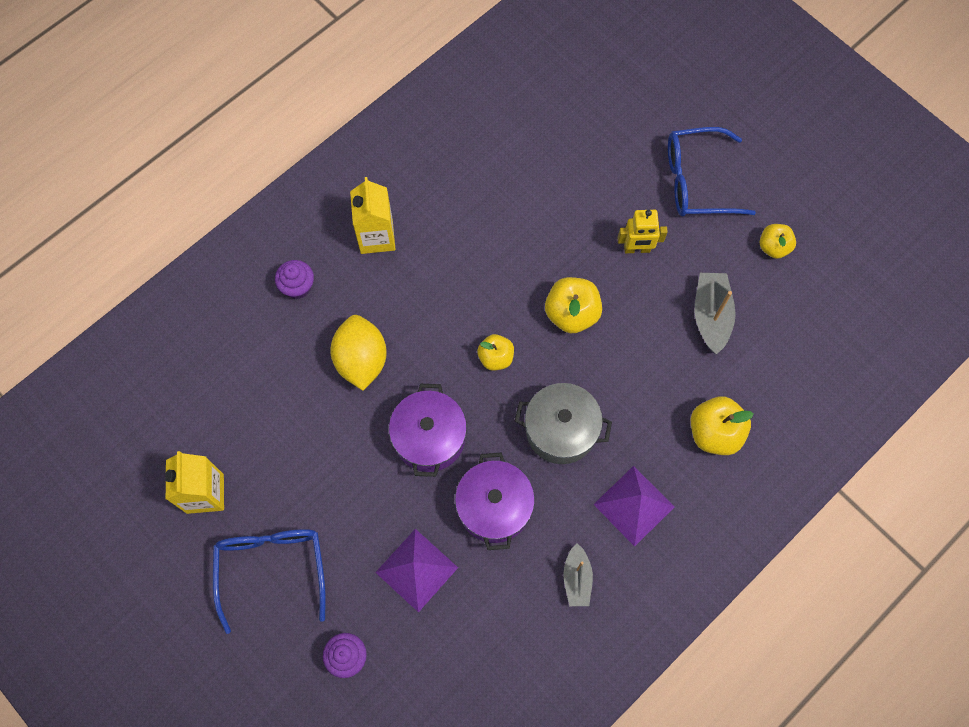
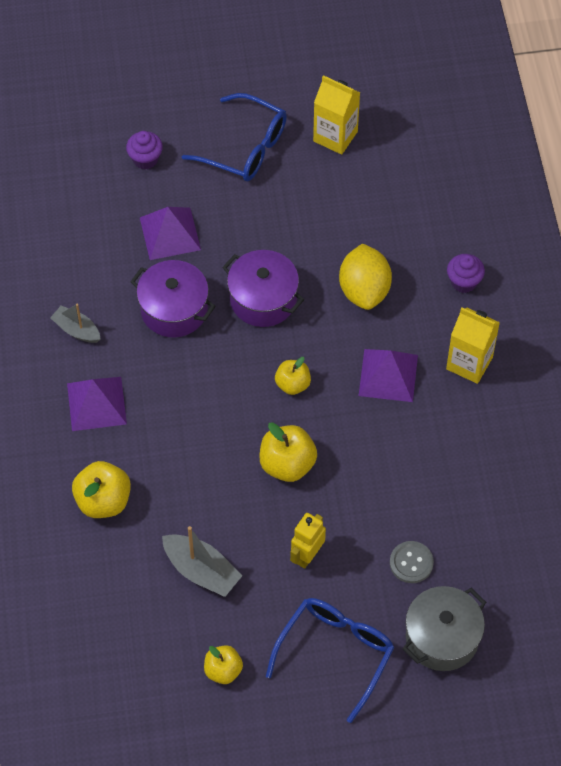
camera: 125 degrees right, 10 degrees down
(361, 360) = (364, 290): yellow lemon -> yellow lemon turned 60 degrees clockwise
(432, 290) = (388, 375): none -> purple pyramid
(561, 430) = (196, 392): grey pot -> grey pot (442, 637)
(585, 174) = (411, 563): none -> grey button

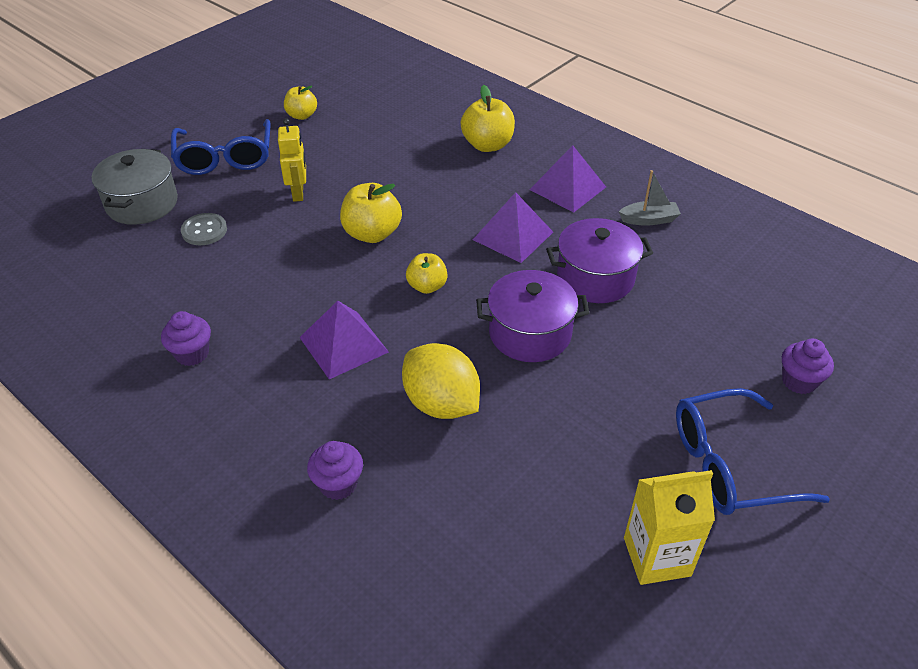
camera: 140 degrees right, 15 degrees down
(170, 233) = (682, 332): purple pyramid -> purple pyramid (513, 235)
(201, 571) = (372, 148): grey boat -> none
(469, 363) = (266, 404): yellow carton -> none
(491, 438) = (192, 354): none -> purple cupcake

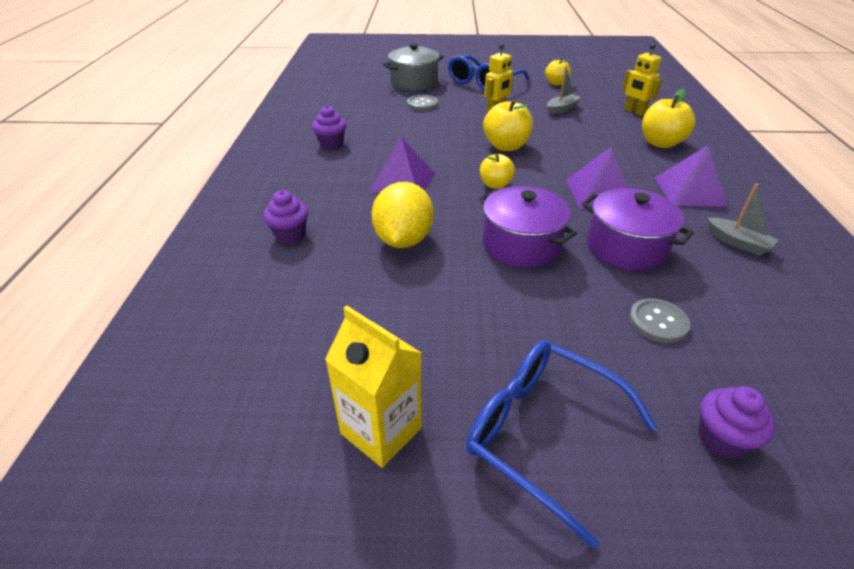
camera: 50 degrees right, 5 degrees down
(355, 151) = (561, 109): none -> grey boat
(421, 116) = (634, 112): none -> yellow robot
(685, 327) = (658, 322): none -> grey button

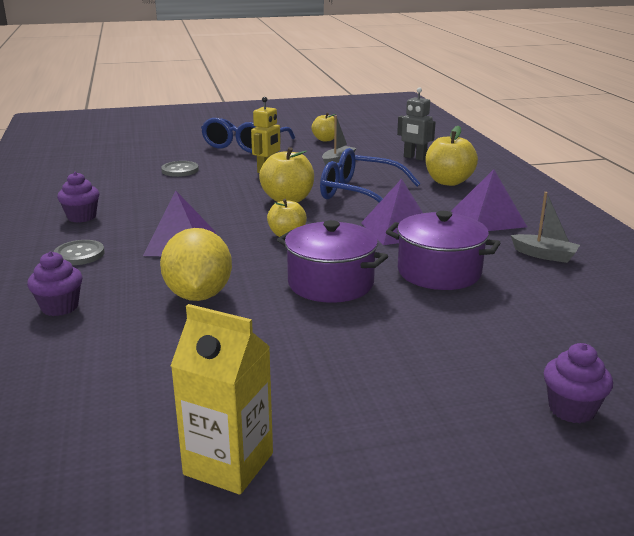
camera: 15 degrees left, 15 degrees down
(414, 82) = (163, 151): grey pot -> none
(544, 434) = (402, 436): blue glasses -> blue glasses (360, 193)
(634, 112) = (414, 158): yellow robot -> grey robot
(658, 322) = (487, 328): grey button -> grey button (79, 254)

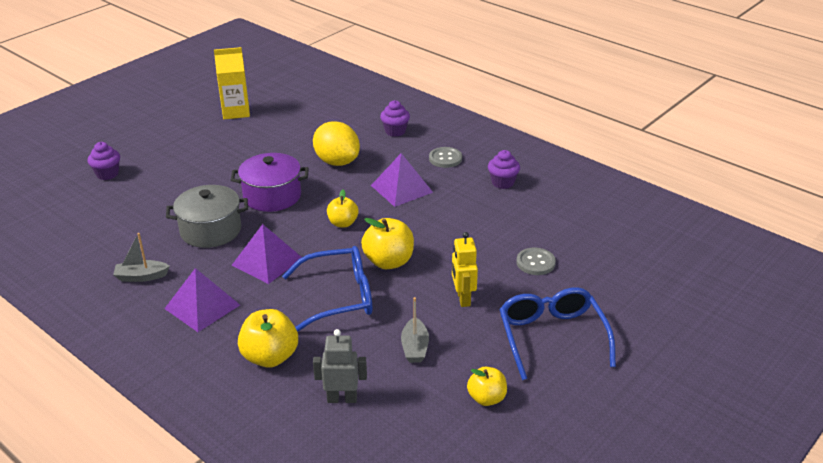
camera: 145 degrees right, 10 degrees up
(439, 272) = (211, 230): purple pot -> grey pot

